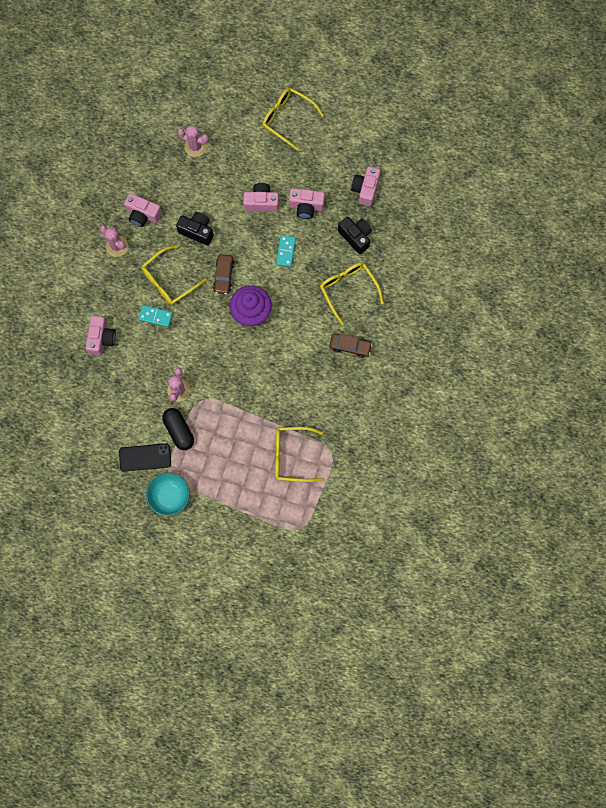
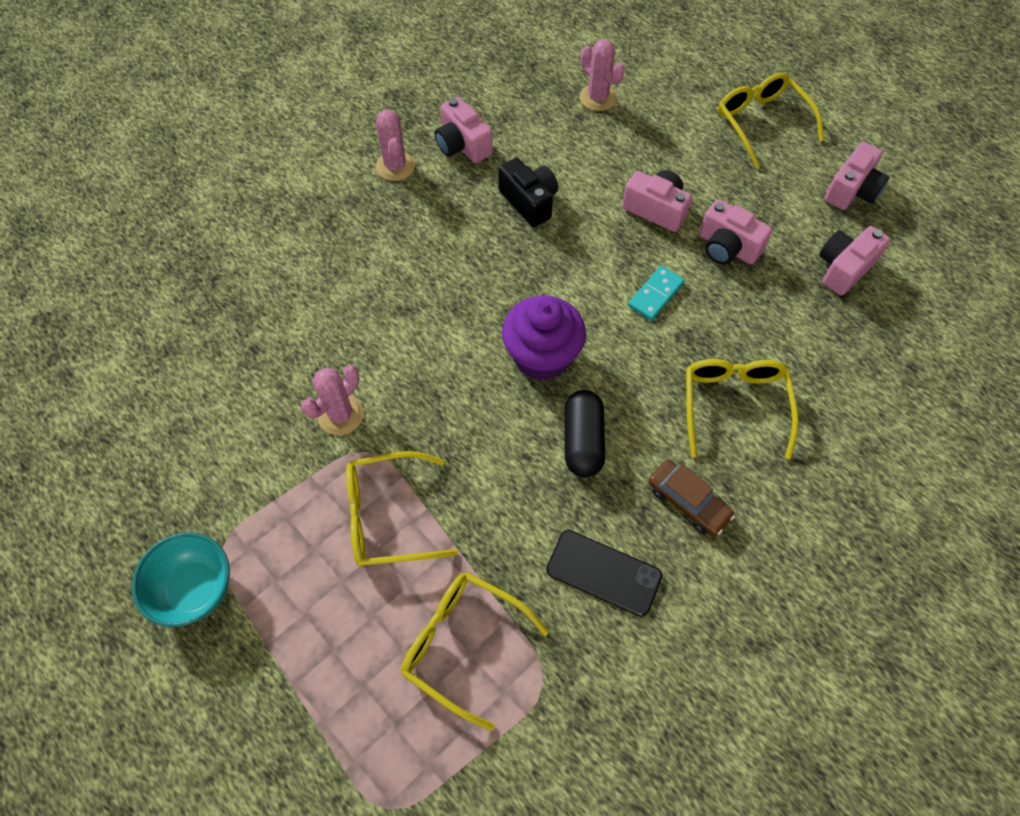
camera: 30 degrees right, 15 degrees down
(101, 338) = (278, 276): pink camera -> pink camera (852, 190)
(145, 457) = (205, 495): black phone -> black phone (603, 572)
(155, 316) = (383, 286): turquoise domino -> none
(169, 280) = (440, 246): yellow glasses -> yellow glasses (388, 516)
(179, 430) = (293, 482): black capsule -> black capsule (583, 441)
(224, 276) = (530, 281): brown car -> none
(355, 237) = (790, 329): black camera -> none

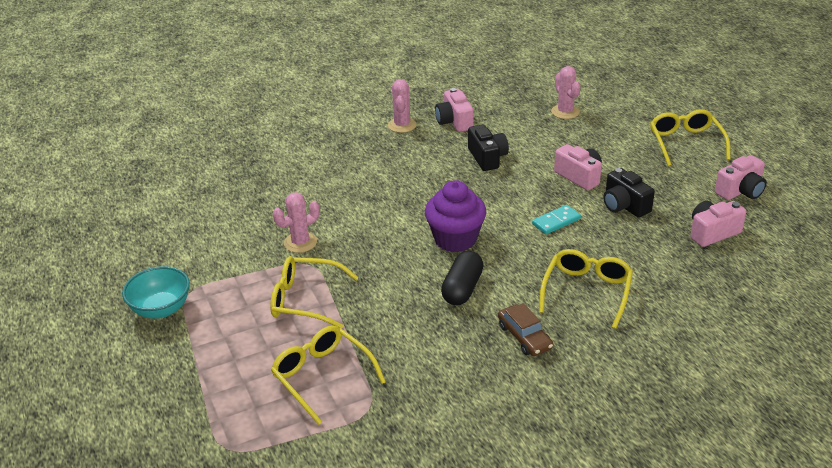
camera: 20 degrees right, 25 degrees down
(603, 572) = (442, 361): black phone -> none
(727, 247) = (624, 205): pink camera -> black camera

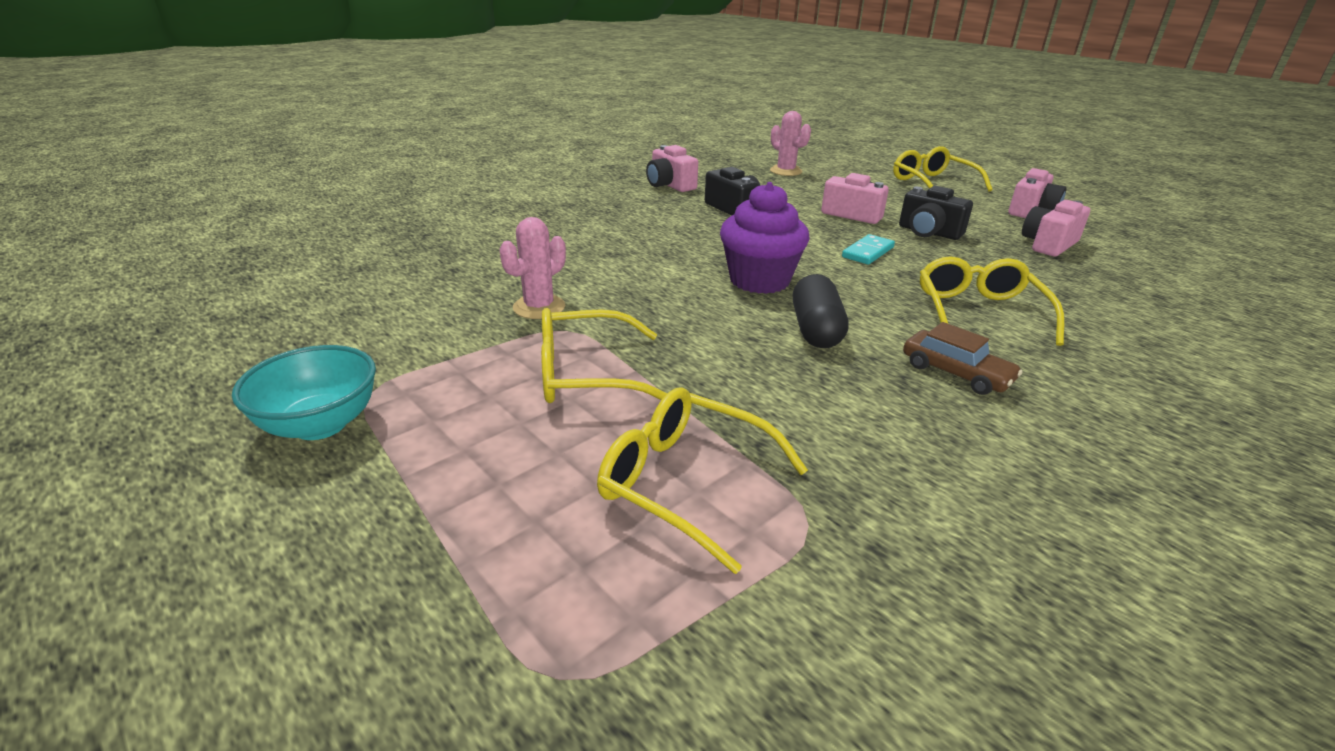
camera: 20 degrees left, 5 degrees down
(402, 125) = (609, 192): pink cactus -> none

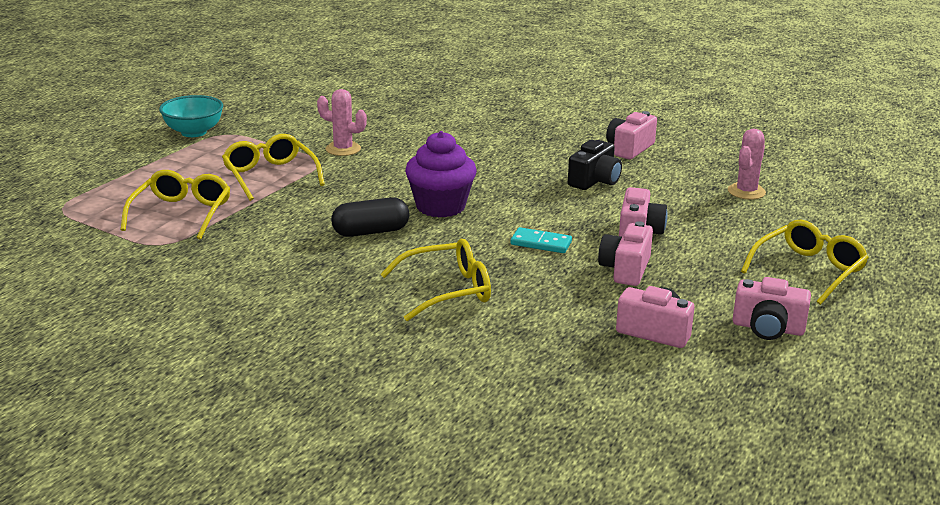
camera: 70 degrees right, 5 degrees down
(928, 232) = (625, 269): black camera -> pink camera
(956, 373) = (337, 280): brown car -> none

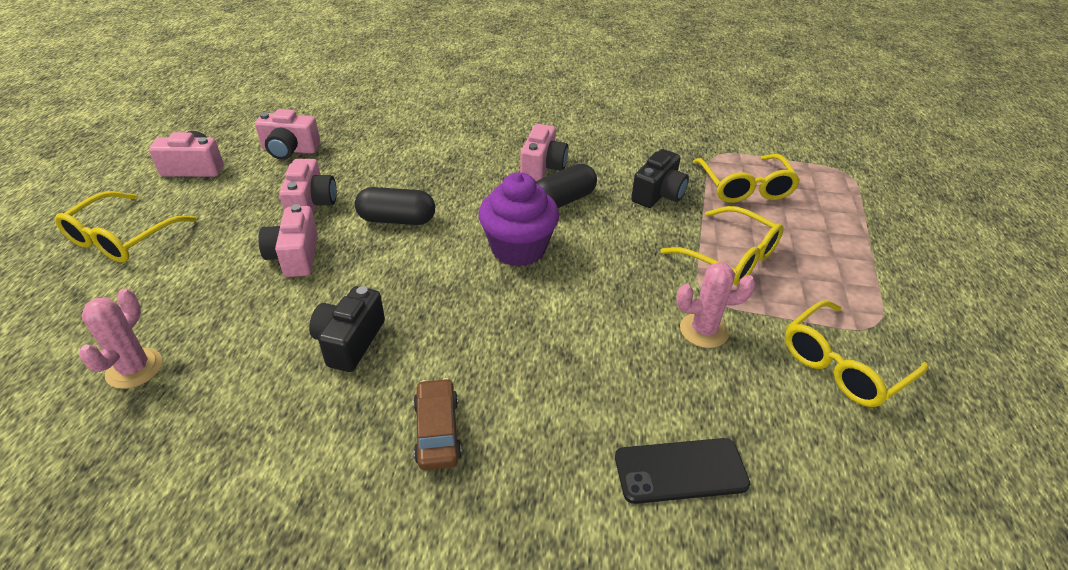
camera: 160 degrees right, 15 degrees up
(194, 132) = (912, 319): turquoise bowl -> none
(272, 222) = (658, 194): none -> black camera
(418, 114) = (680, 471): none -> black phone
(447, 291) = (461, 155): yellow glasses -> yellow glasses (843, 365)
(541, 243) = (397, 220): turquoise domino -> black capsule
(546, 142) = (437, 431): none -> brown car
(629, 149) = (297, 449): pink camera -> pink camera (542, 167)

